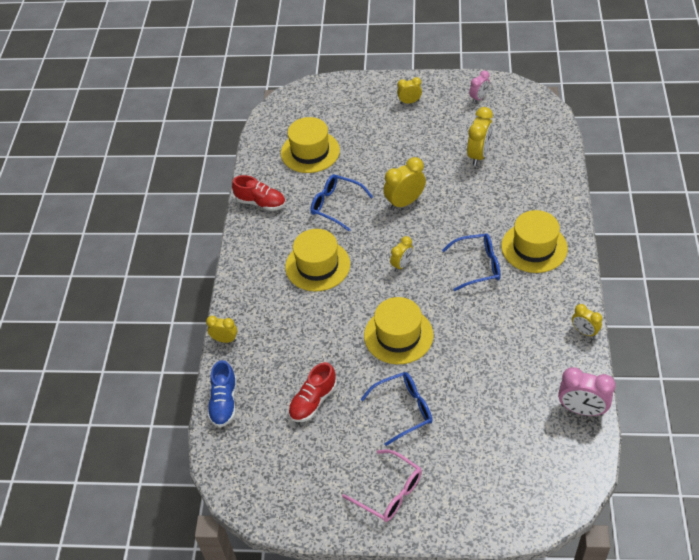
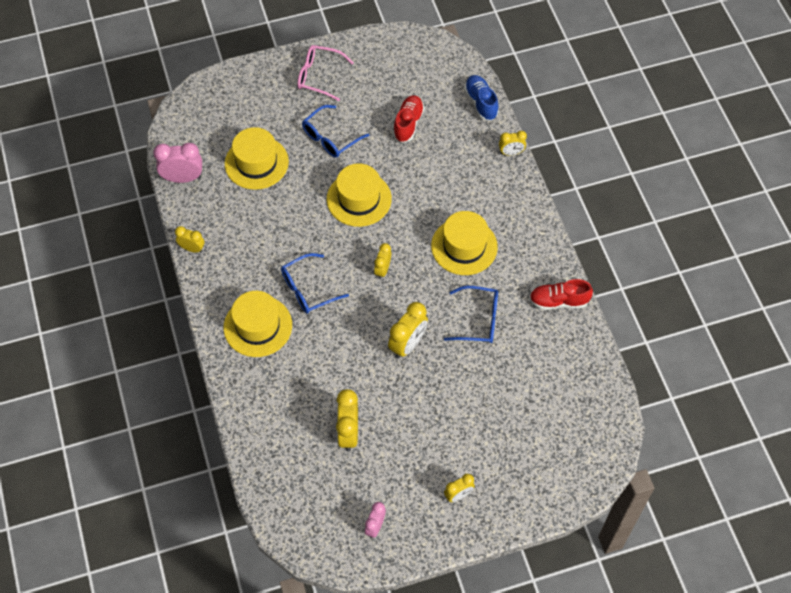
camera: 155 degrees right, 10 degrees up
(310, 152) = (541, 383): yellow hat -> yellow hat (256, 163)

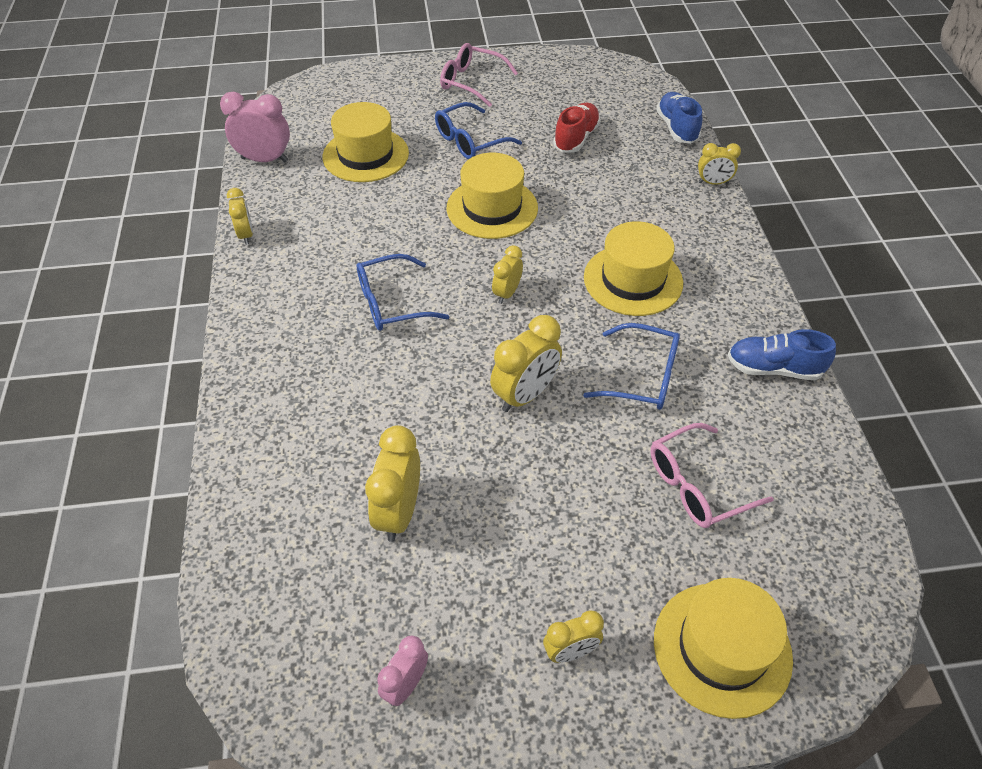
camera: 10 degrees right, 10 degrees down
(192, 248) = (246, 235): yellow clock -> yellow clock turned 45 degrees clockwise
(258, 326) = (303, 339): yellow hat -> yellow hat (722, 648)
(517, 388) = (697, 485): none -> pink glasses
(558, 301) = (774, 368): red shoe -> blue shoe

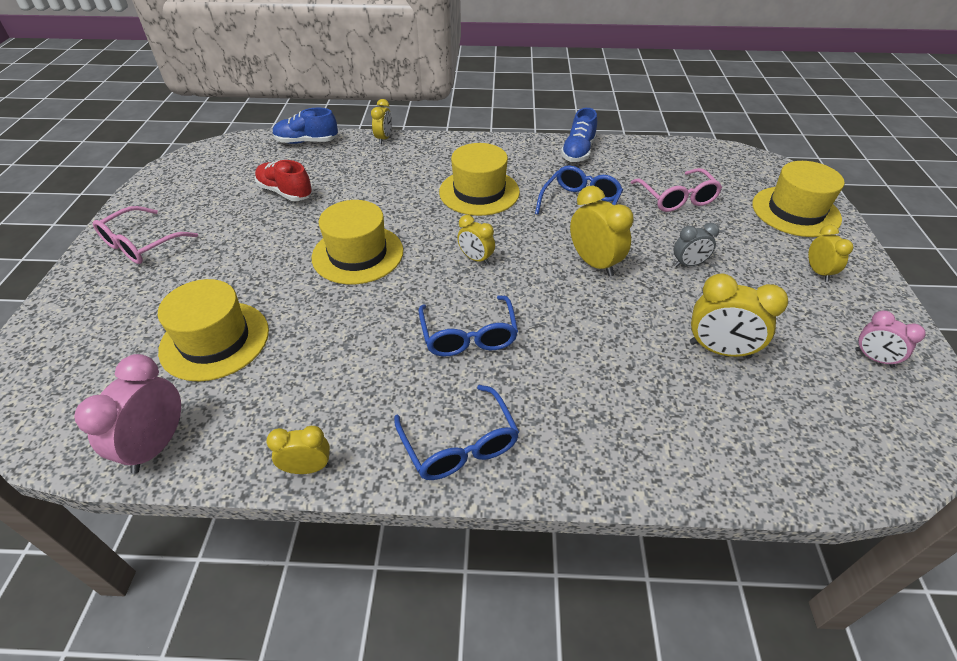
camera: 80 degrees left, 5 degrees down
(469, 141) = (245, 257): blue glasses -> blue glasses (460, 445)
(547, 491) = (688, 264): none -> grey clock

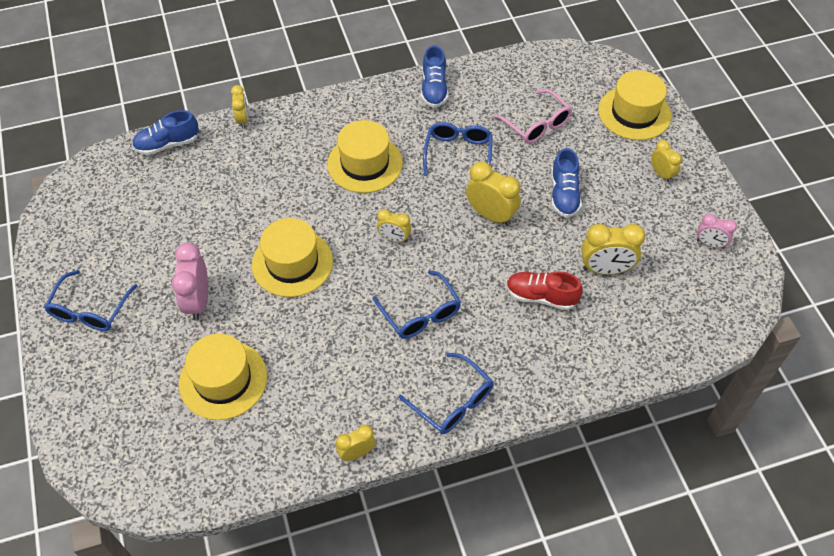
camera: 20 degrees left, 10 degrees up
(141, 245) = (90, 310): pink glasses -> blue glasses
(157, 445) = (238, 474): pink clock -> pink clock (198, 301)
(285, 192) = (186, 213): red shoe -> red shoe (541, 296)
(688, 264) = (564, 194): grey clock -> blue shoe

